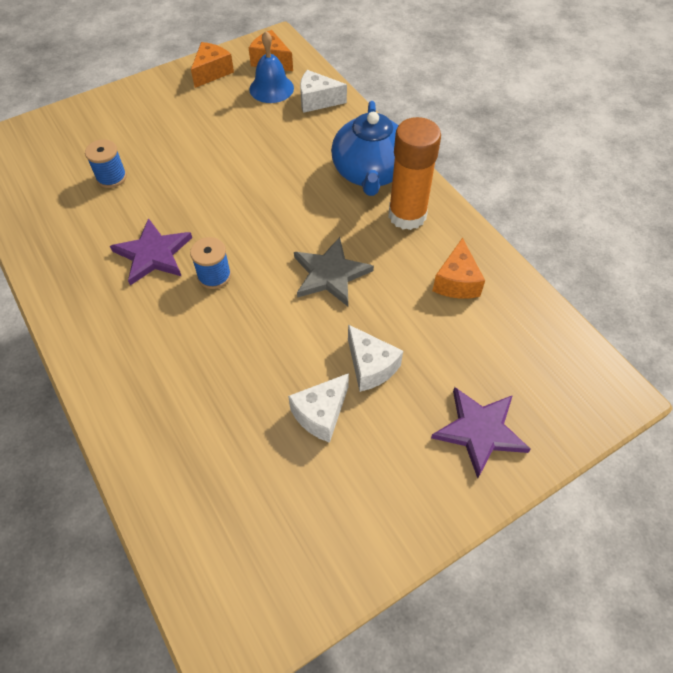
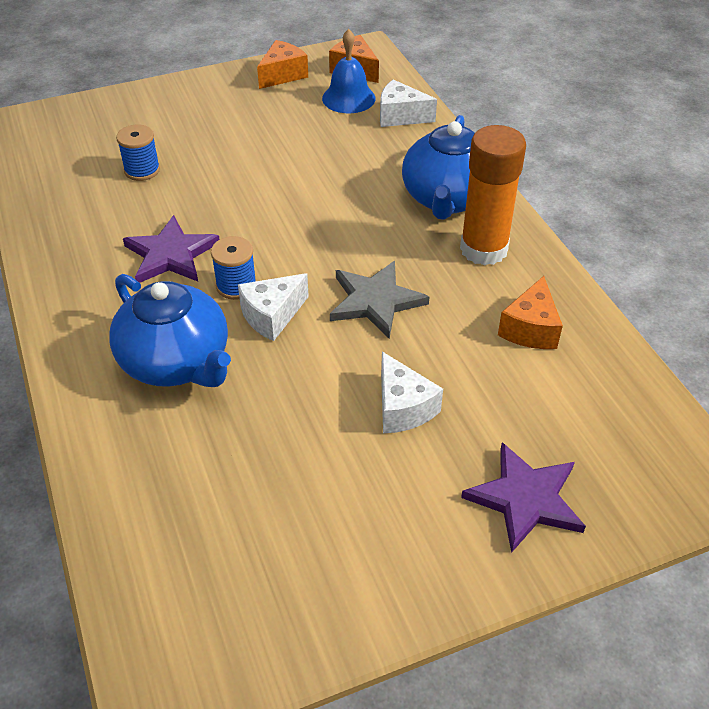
camera: 10 degrees right, 10 degrees down
(179, 353) = (176, 362): none -> blue teapot
(321, 414) = (330, 451): white cheese -> white cheese (272, 316)

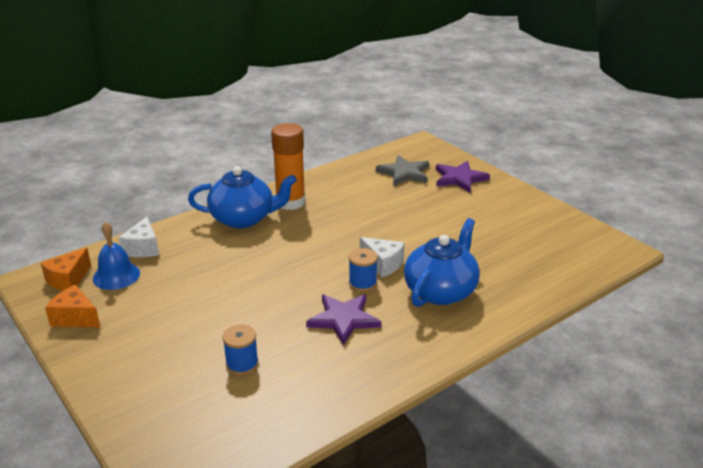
camera: 105 degrees left, 15 degrees down
(375, 301) = (352, 231): grey star -> grey star (404, 173)
(402, 408) = (427, 213): white cheese -> none
(530, 329) = (351, 184): orange cheese -> none

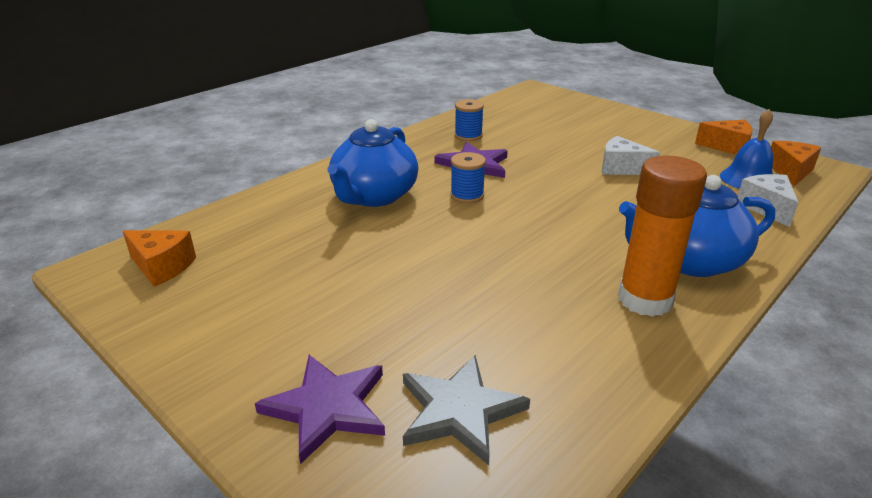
camera: 170 degrees right, 0 degrees up
(242, 364) = (544, 133): blue spool -> blue spool (468, 136)
(383, 264) = (449, 217): white cheese -> white cheese (621, 168)
(578, 246) = (162, 267): none -> orange cheese

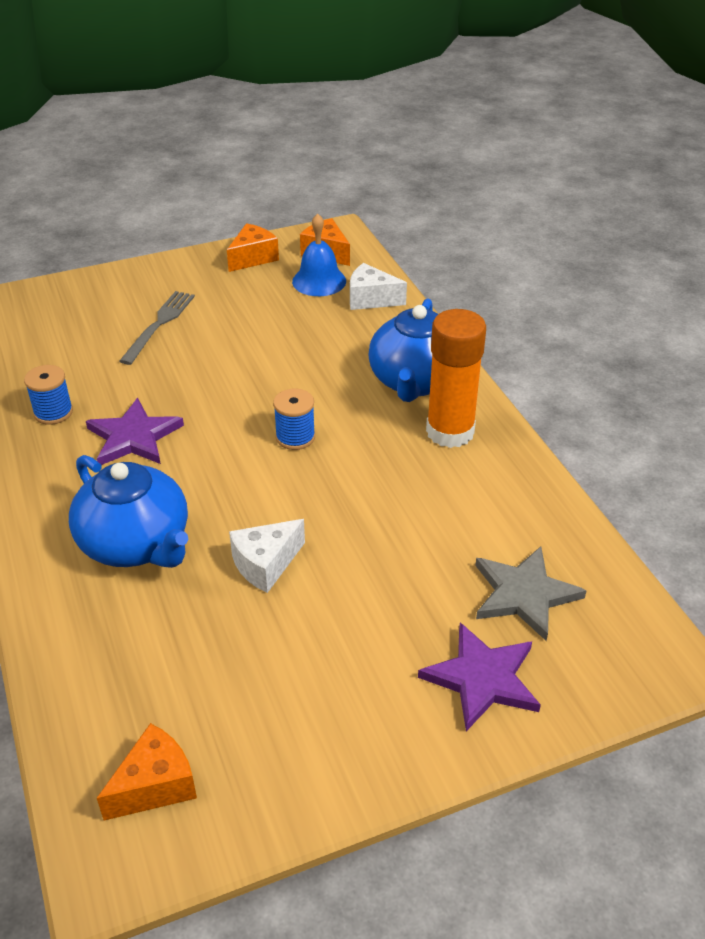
camera: 65 degrees left, 10 degrees up
(467, 195) = (199, 468): blue spool -> blue spool (295, 437)
(597, 139) = (159, 324): none -> grey fork
(621, 168) = (235, 340): white cheese -> white cheese (265, 564)

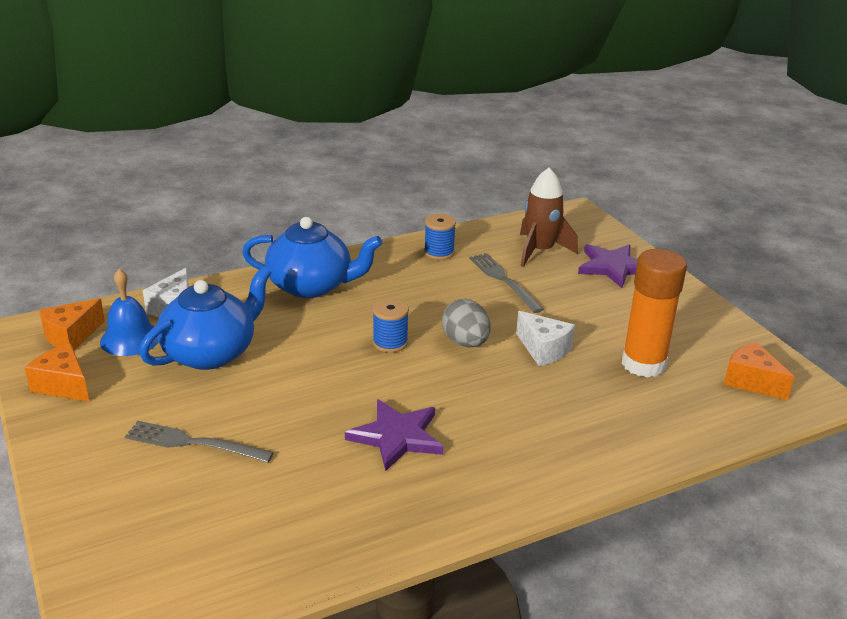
camera: 95 degrees left, 10 degrees down
(53, 412) = (359, 502): blue spool -> blue spool (439, 252)
(136, 543) = (539, 417): blue teapot -> blue teapot (211, 353)
(289, 496) = (465, 342): none -> grey egg
(435, 544) = (503, 280): none -> grey fork
(450, 432) = (378, 272): orange glue stick -> orange glue stick (643, 364)
(524, 594) = (540, 251): grey star -> brown rocket

